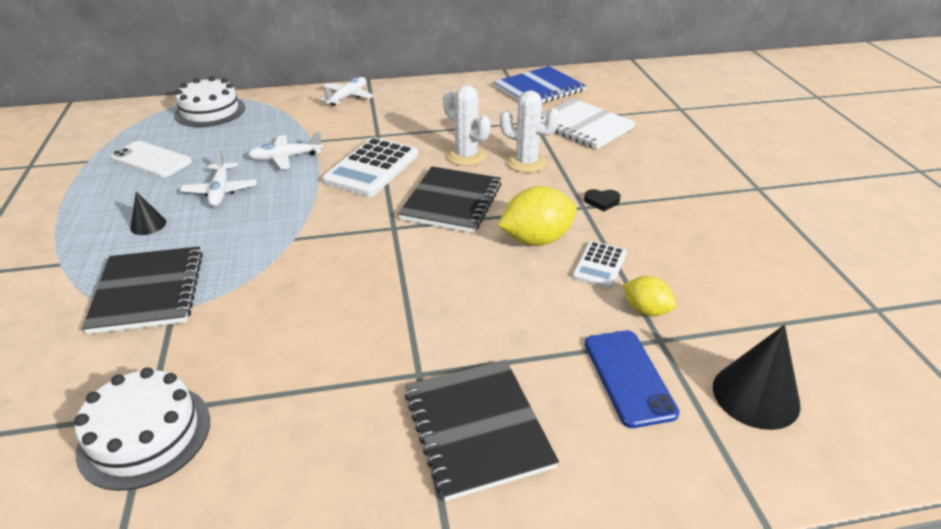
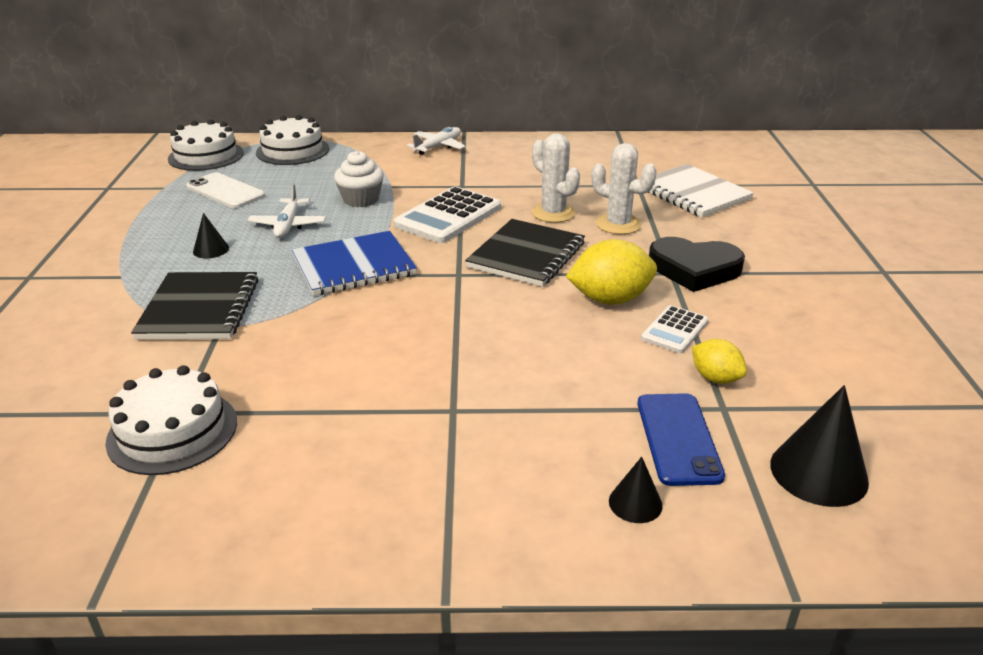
camera: 10 degrees right, 5 degrees down
(125, 123) = (206, 156): none -> white cake
(286, 157) = (361, 199): white plane -> white cupcake
(477, 429) = (501, 466): black notebook -> none
(539, 89) = (652, 153): blue notebook -> blue notebook (354, 266)
(602, 201) = (694, 269): black heart -> black heart, size x2.31
(607, 451) = (635, 503): none -> black cone

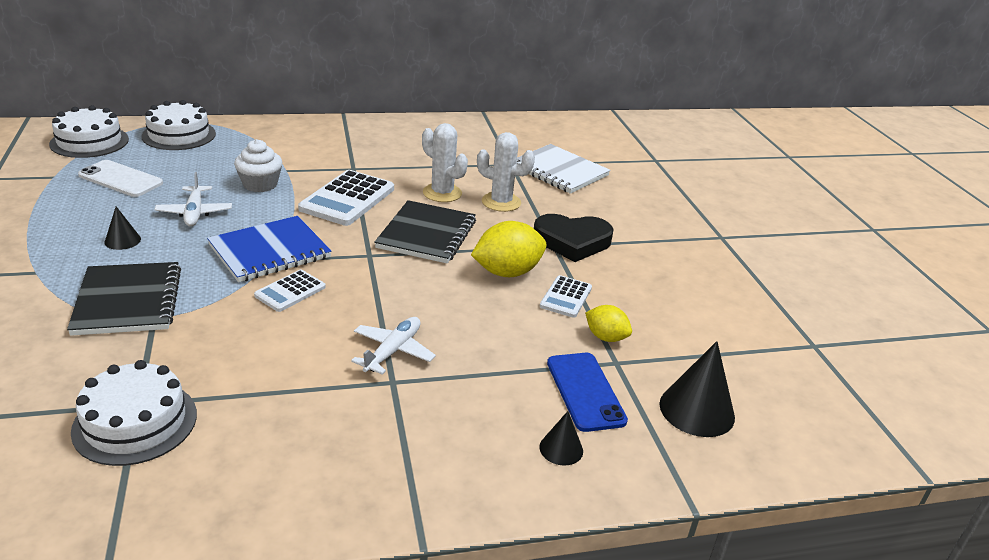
camera: 15 degrees left, 0 degrees up
(365, 308) = (290, 291): none -> white calculator
(438, 147) = (322, 129): white plane -> white plane (393, 351)

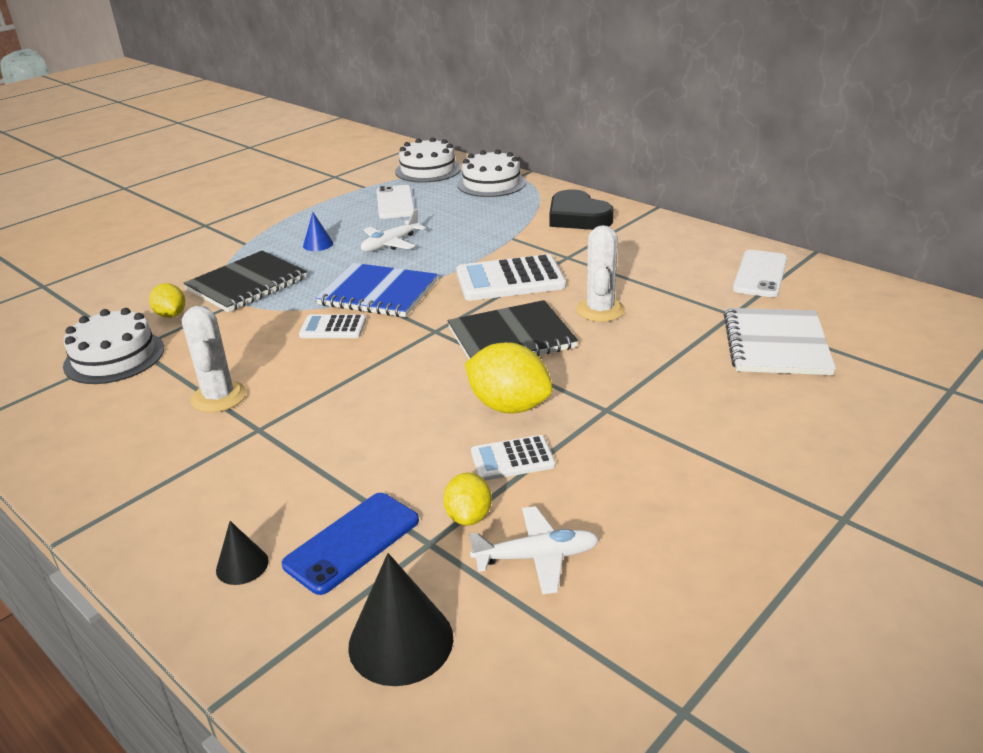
camera: 60 degrees right, 0 degrees up
(109, 362) = (171, 315): none -> yellow lemon
(122, 240) = (318, 244): black cone -> blue cone
(260, 184) = (471, 241): white cupcake -> none
(393, 351) = (301, 409): white plane -> white plane (537, 557)
(482, 135) = (760, 274): none -> white phone
(501, 202) = (640, 344): white cactus -> white cactus (219, 397)
(572, 241) = (633, 416): black heart -> black heart (577, 217)

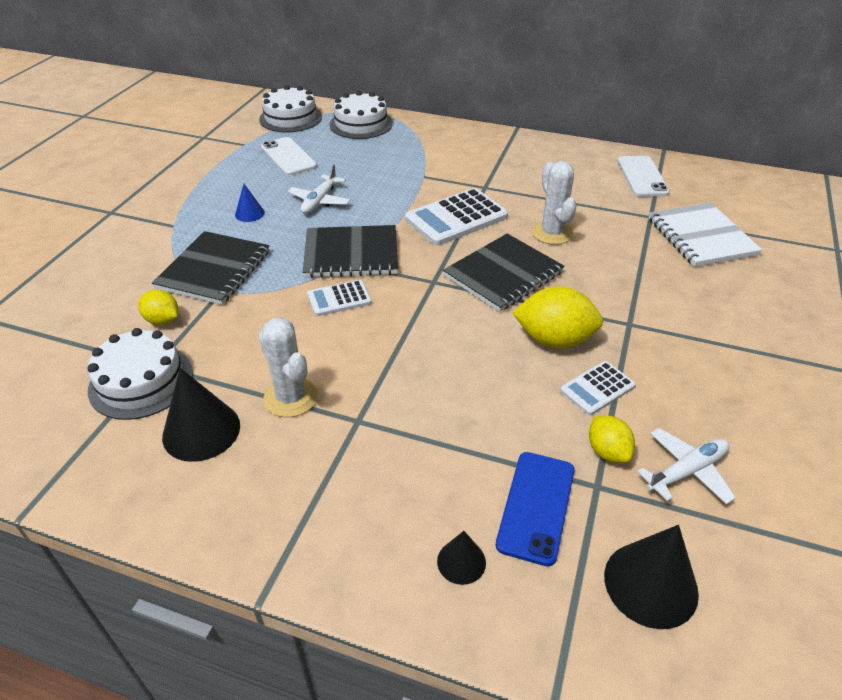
camera: 25 degrees left, 10 degrees up
(126, 404) = (201, 431): none -> black cone
(378, 293) = (351, 254): blue notebook -> black notebook
(577, 217) = (462, 147): black heart -> none

